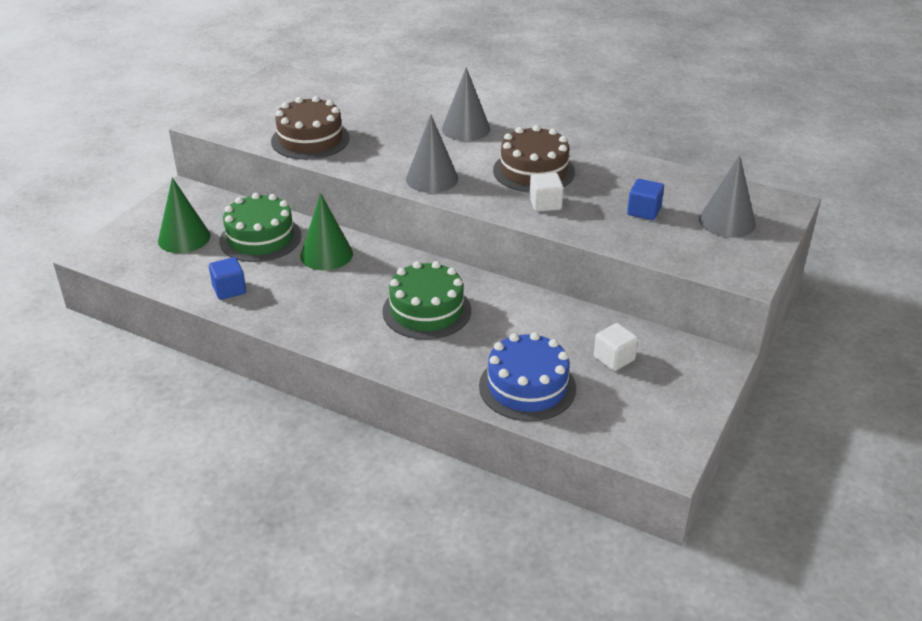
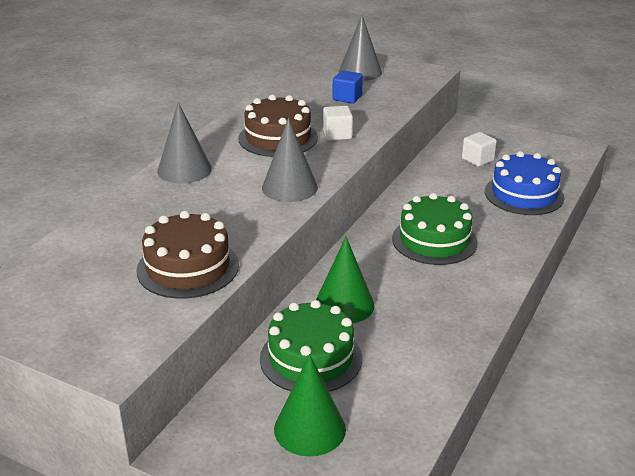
camera: 90 degrees left, 5 degrees down
(229, 289) = (420, 372): blue cube -> none

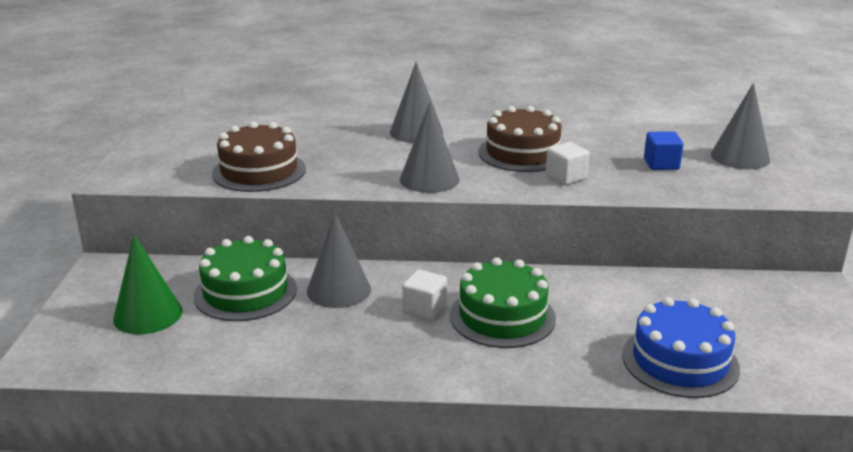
camera: 65 degrees right, 5 degrees down
(344, 305) = (339, 290): green cone -> grey cone
(477, 159) = (729, 310): white cube -> white cube (424, 309)

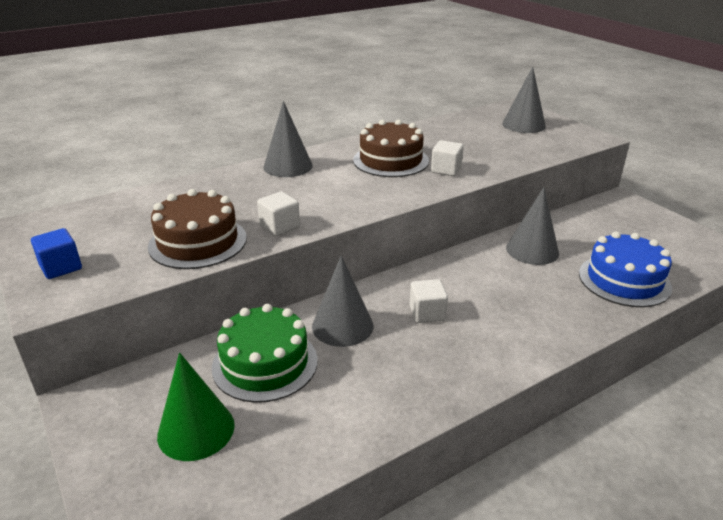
camera: 35 degrees left, 5 degrees up
(336, 179) = (279, 227): none -> white cube
(429, 179) = (354, 202): grey cone -> grey cone (532, 250)
(502, 316) = (485, 295): green cake -> none
(661, 164) = (488, 142): blue cube -> blue cube (61, 267)

